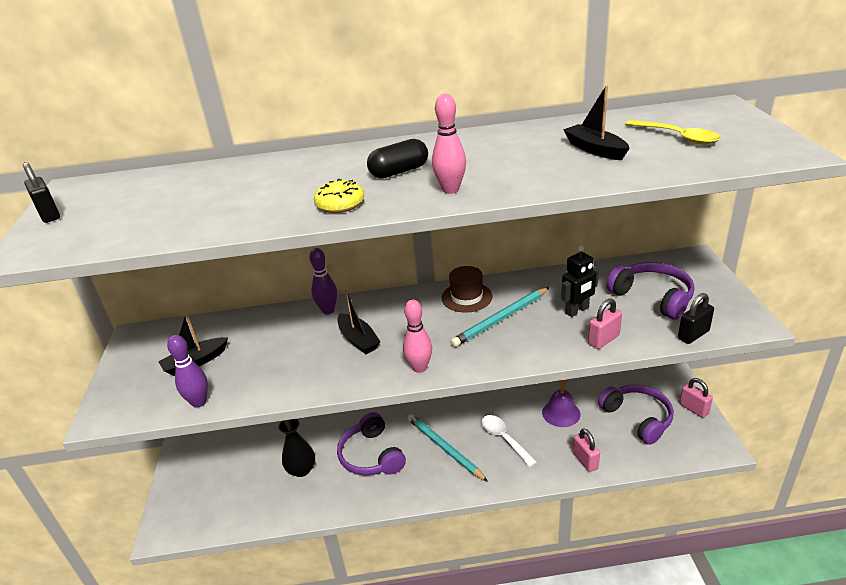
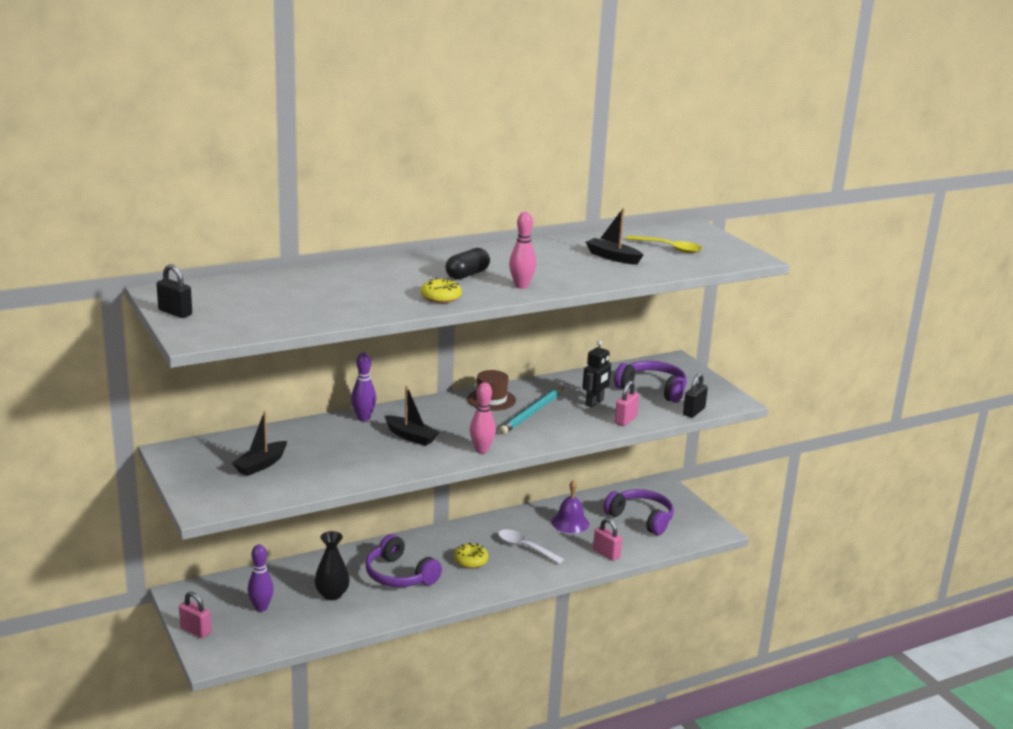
camera: 25 degrees left, 10 degrees down
(199, 402) = (293, 490): purple bowling pin -> purple bowling pin (261, 608)
(444, 448) = (470, 561): turquoise pencil -> yellow donut
(693, 409) = (687, 507): pink padlock -> pink padlock (195, 631)

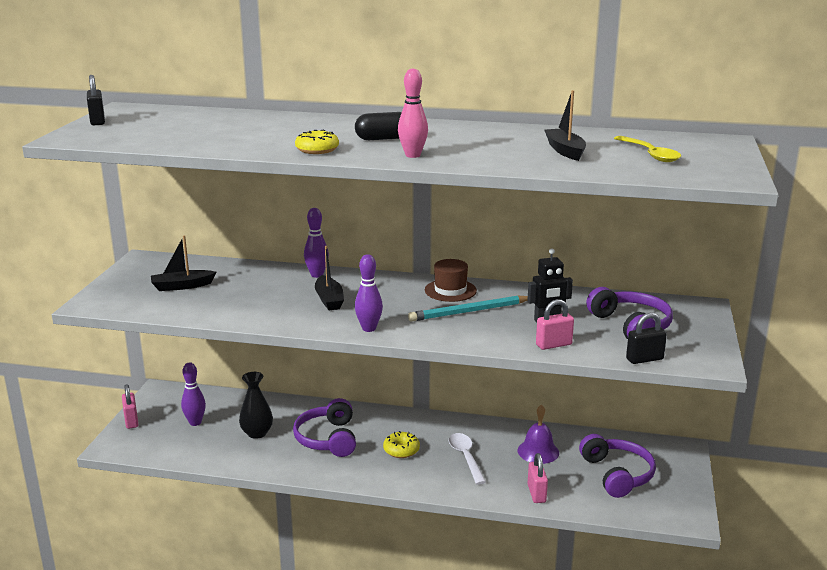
camera: 40 degrees right, 0 degrees up
(481, 450) = (369, 328): pink bowling pin -> purple bowling pin

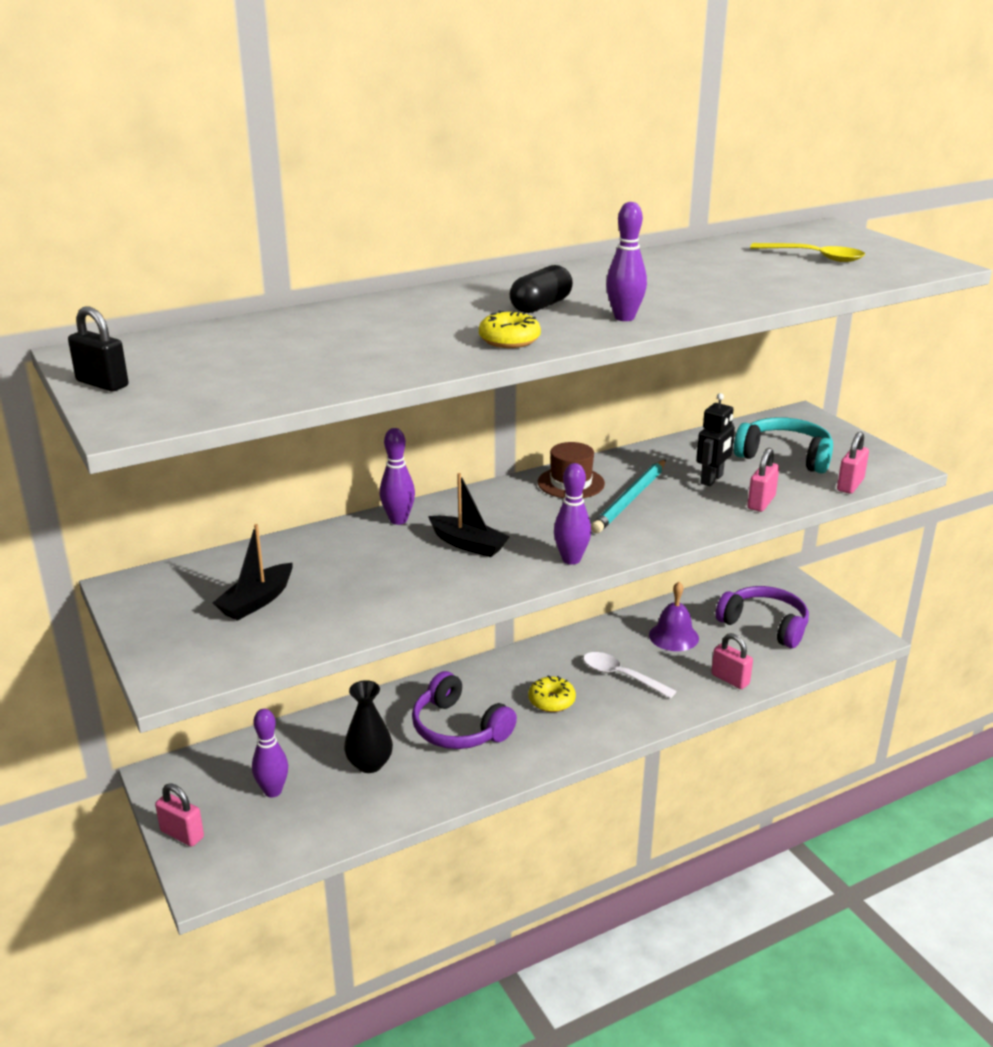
camera: 40 degrees left, 5 degrees up
(413, 155) = (624, 318): pink bowling pin -> purple bowling pin
(565, 151) = (741, 273): black boat -> none
(631, 326) = (784, 456): purple headphones -> turquoise headphones
(644, 359) = (850, 485): black padlock -> pink padlock

